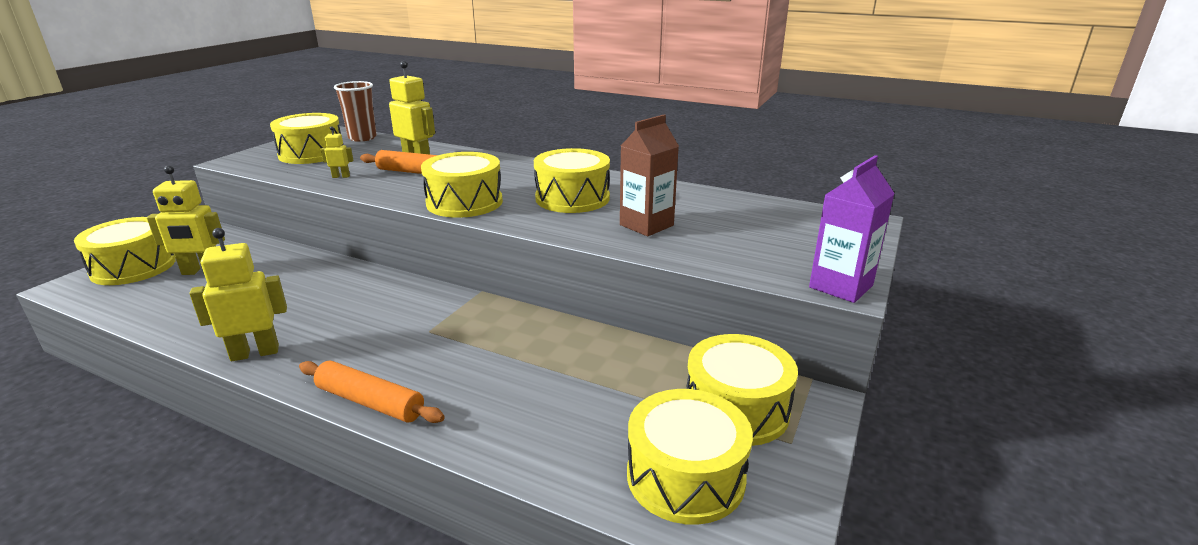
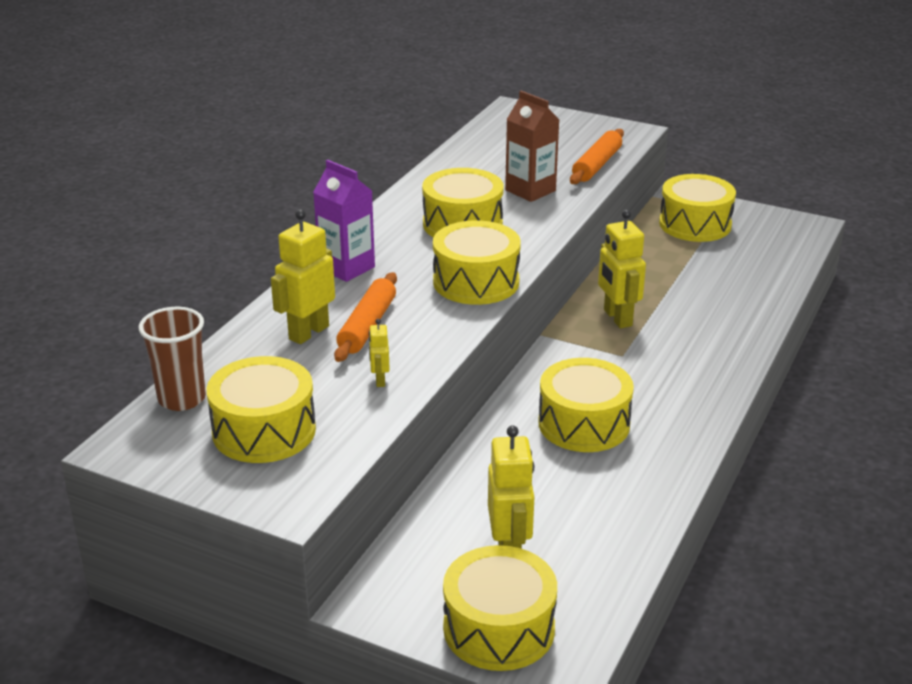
camera: 90 degrees left, 5 degrees up
(255, 353) = (681, 448): yellow robot -> yellow robot (617, 318)
(370, 402) = (733, 368): orange rolling pin -> orange rolling pin (596, 165)
(685, 476) = (765, 245): yellow drum -> yellow drum (584, 424)
(841, 286) = (631, 132): purple carton -> purple carton (346, 268)

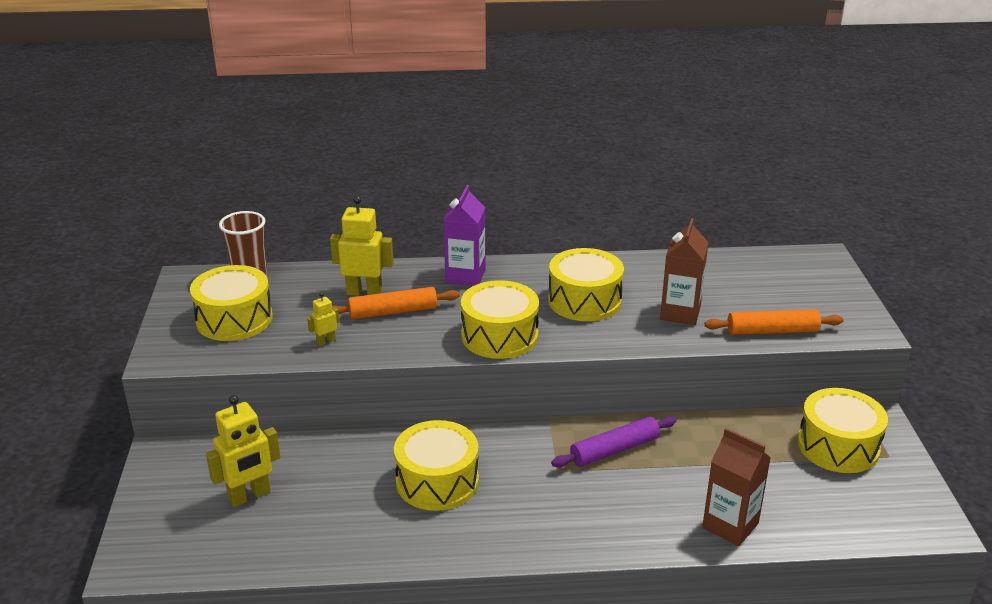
camera: 60 degrees right, 0 degrees up
(499, 628) = (162, 519): yellow drum -> none
(617, 318) = (614, 450): yellow robot -> purple rolling pin
(752, 302) = (730, 525): none -> brown carton

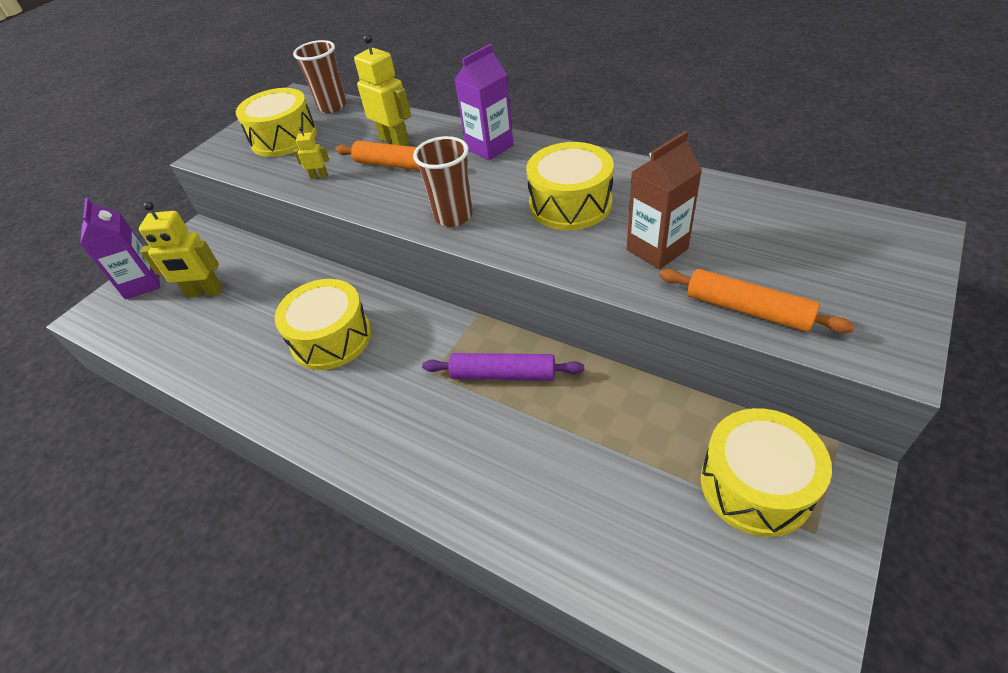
camera: 40 degrees right, 15 degrees up
(158, 516) = (142, 283): none -> purple carton
(499, 336) = (453, 216): yellow drum -> brown cup
(730, 525) = (532, 522): brown carton -> none

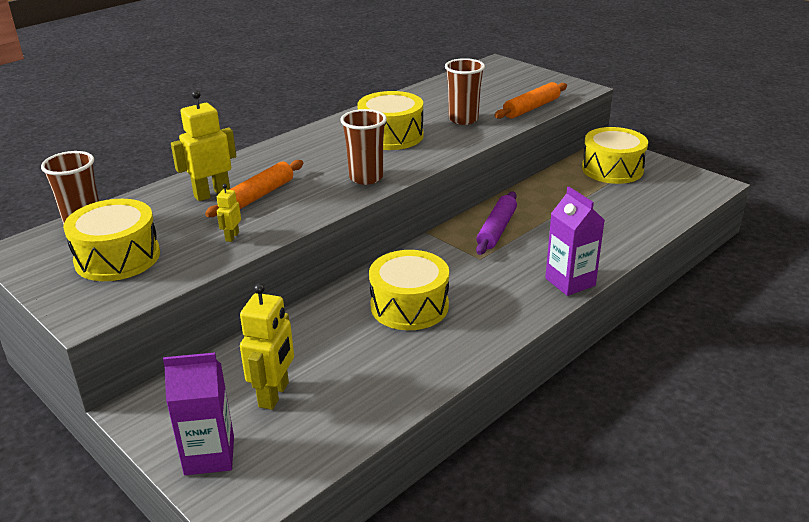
camera: 80 degrees left, 15 degrees down
(489, 147) = (279, 154): purple carton -> purple carton (570, 282)
(657, 249) = (463, 119): brown carton -> brown cup

